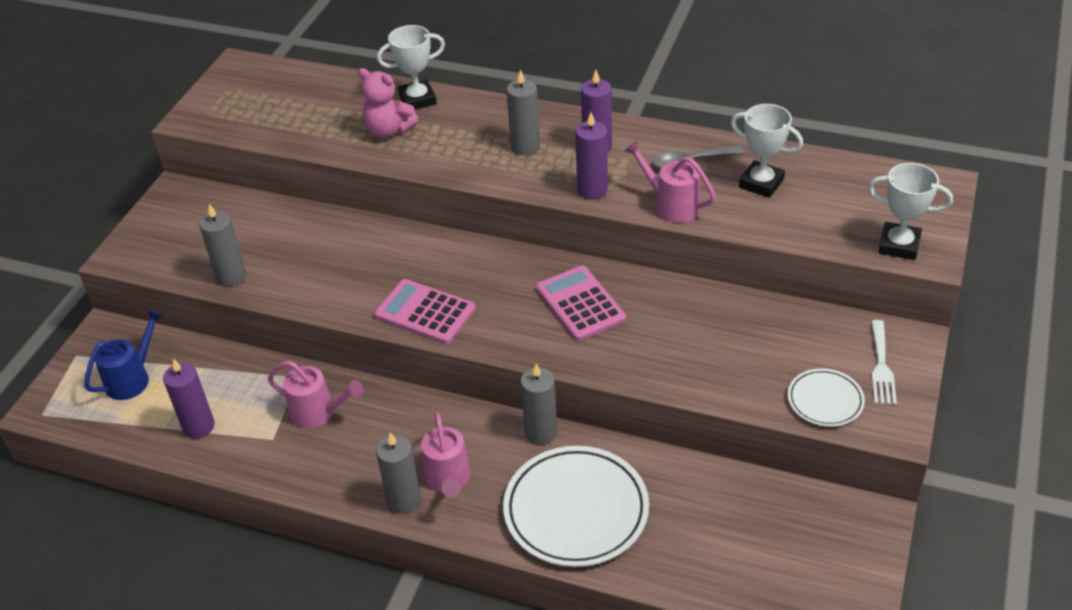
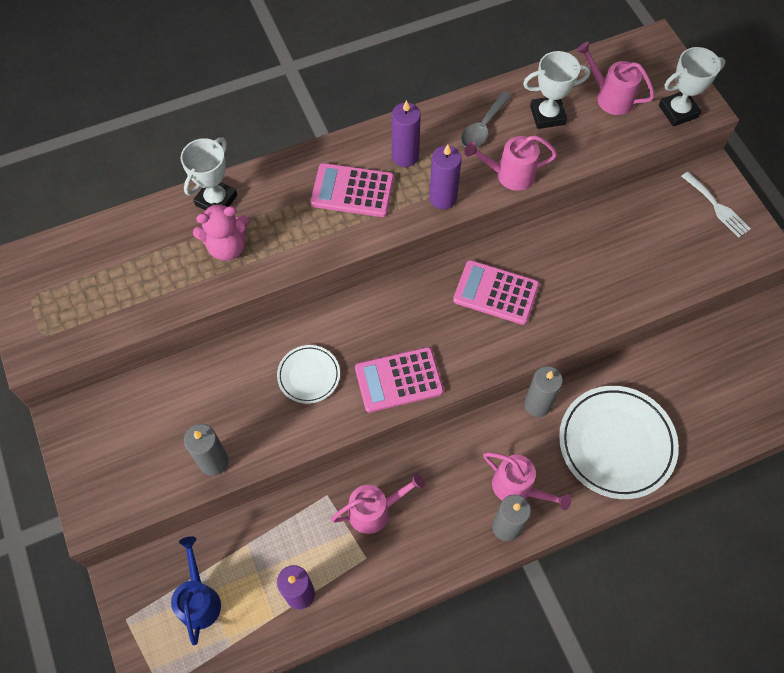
camera: 45 degrees left, 20 degrees up
(525, 147) = (352, 191): grey candle -> pink calculator
(825, 400) = (711, 256): white plate -> white plate (309, 375)
(840, 200) = (609, 97): none -> pink watering can

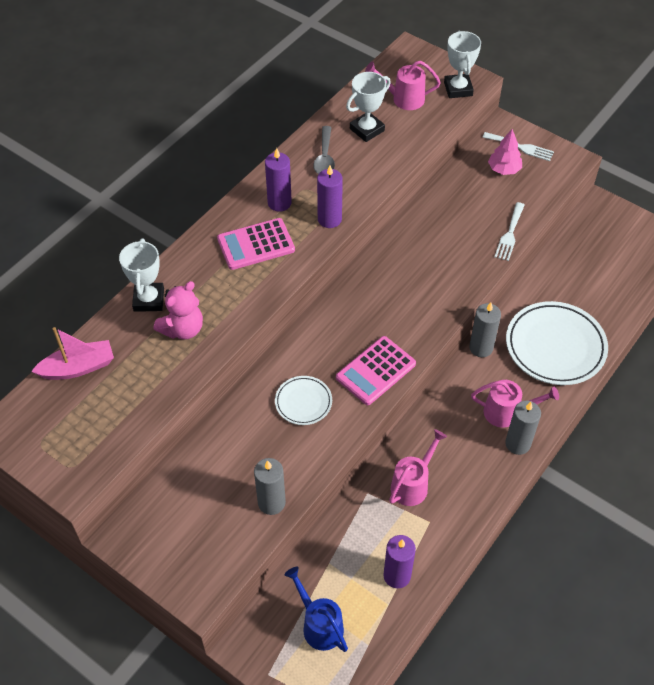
camera: 30 degrees left, 10 degrees down
(111, 238) = (78, 367): none -> pink boat
(496, 293) = (405, 276): pink calculator -> none
(509, 175) = (368, 182): pink watering can -> none
(637, 300) = (510, 234): none -> white fork
(678, 111) = (458, 89): white trophy -> white trophy turned 45 degrees counterclockwise
(680, 224) = (504, 169): none -> pink tree

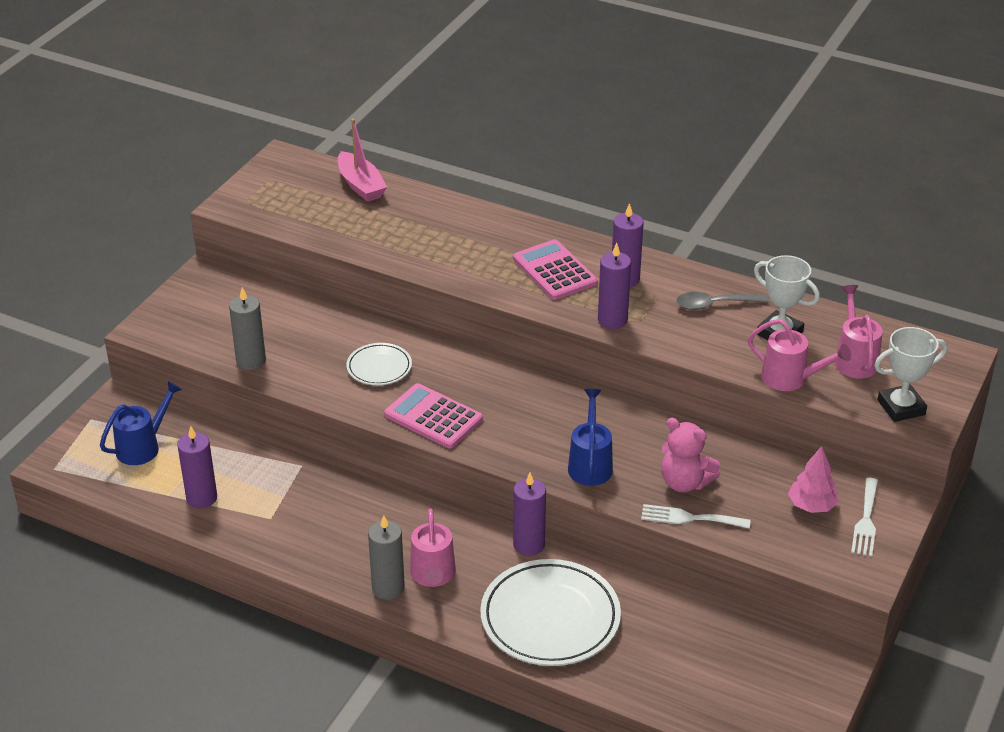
camera: 80 degrees right, 15 degrees down
(149, 300) = (455, 212): white trophy -> none
(183, 329) = (422, 239): pink teddy bear -> pink teddy bear (684, 482)
(413, 484) = (318, 500): pink watering can -> pink watering can (791, 379)
(446, 279) = (590, 464): none -> blue watering can
(481, 348) = (529, 545): grey candle -> purple candle

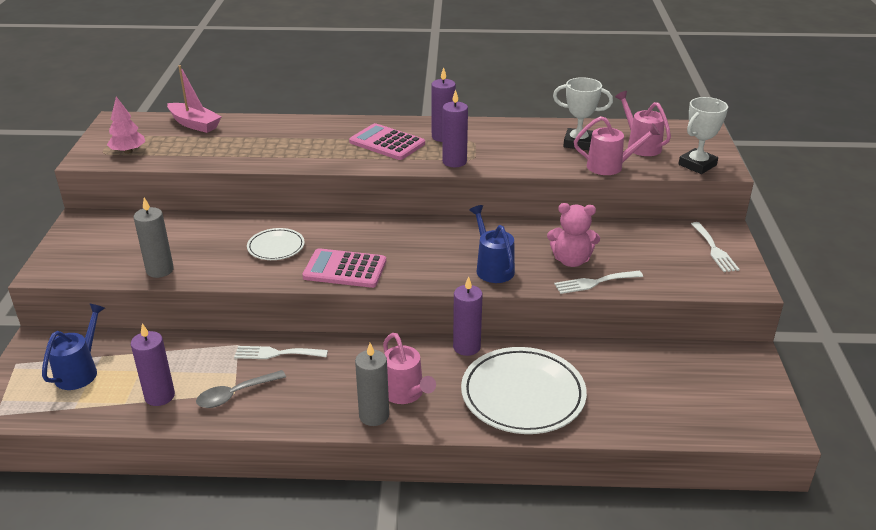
camera: 25 degrees left, 5 degrees down
(333, 488) = (276, 353): none -> white fork
(714, 304) = (519, 137): grey spoon -> grey spoon (235, 394)
(812, 505) = (670, 250): pink tree -> pink tree (128, 151)

